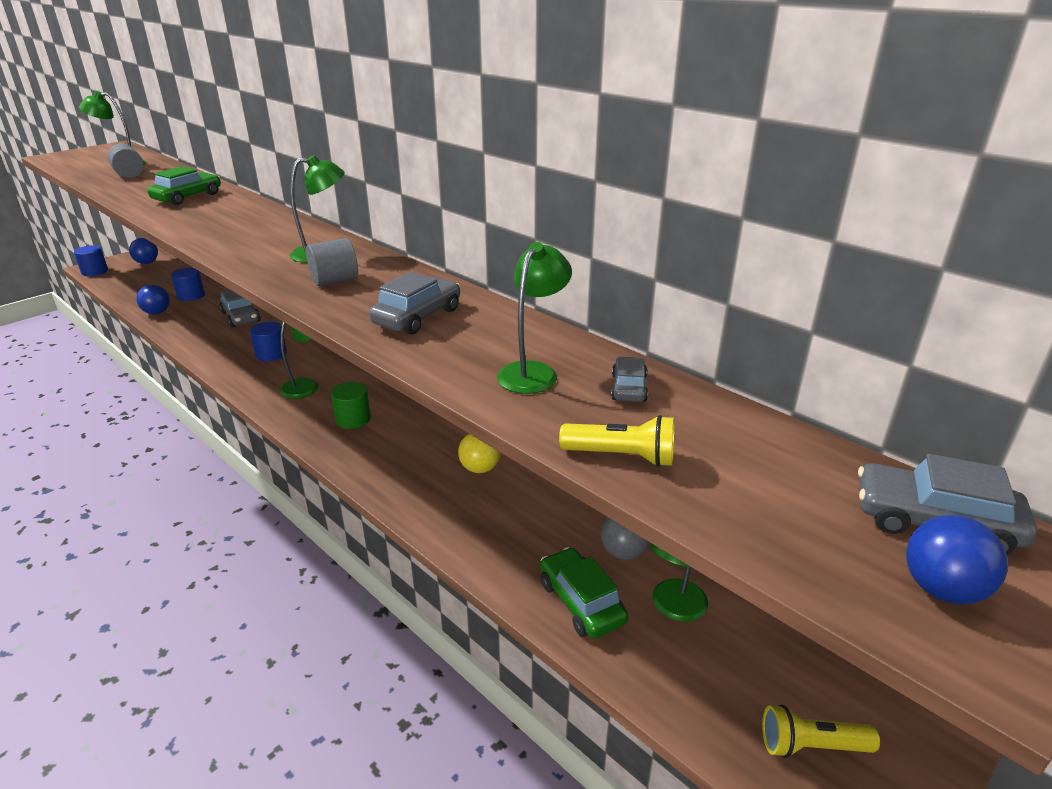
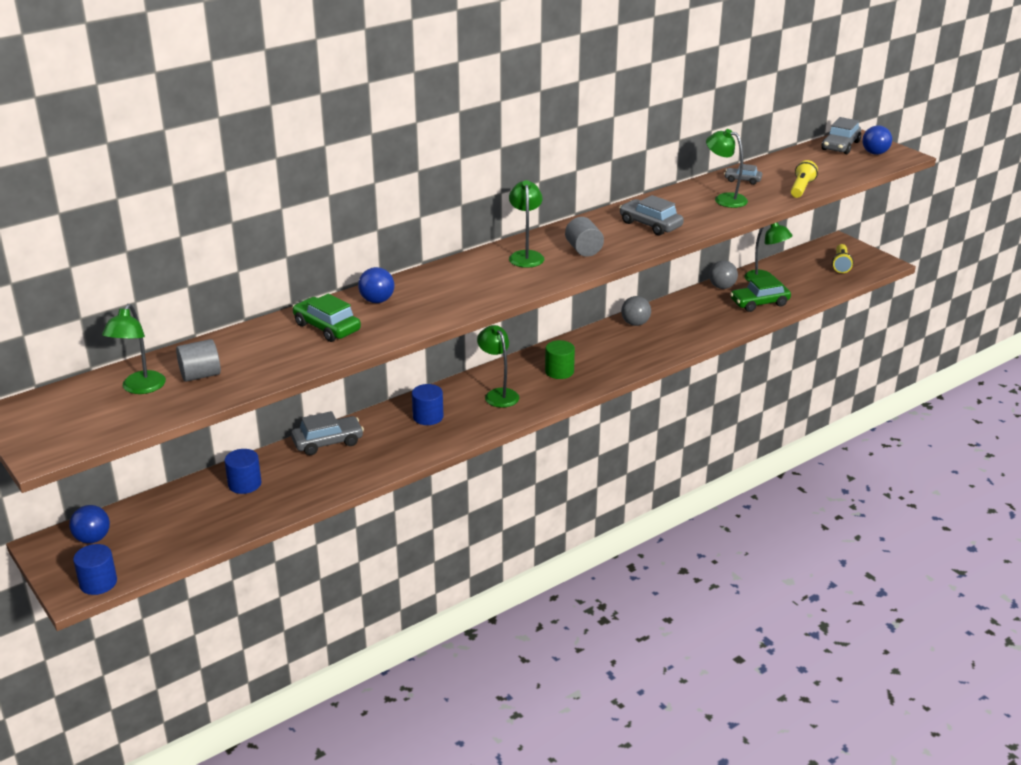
camera: 80 degrees left, 0 degrees up
(157, 312) = (284, 503): blue ball -> blue ball (377, 301)
(480, 468) = (635, 323): yellow ball -> grey ball

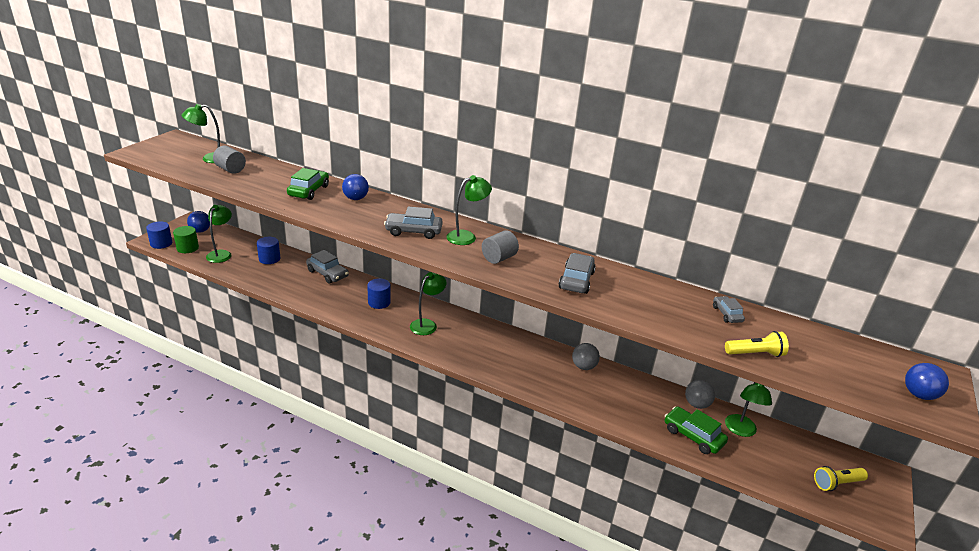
camera: 60 degrees right, 0 degrees up
(559, 371) = (479, 344): green cylinder -> green cylinder (187, 248)
(724, 199) = (672, 310): green lamp -> green lamp (221, 254)
(840, 146) = (899, 365): grey car -> grey car (413, 231)

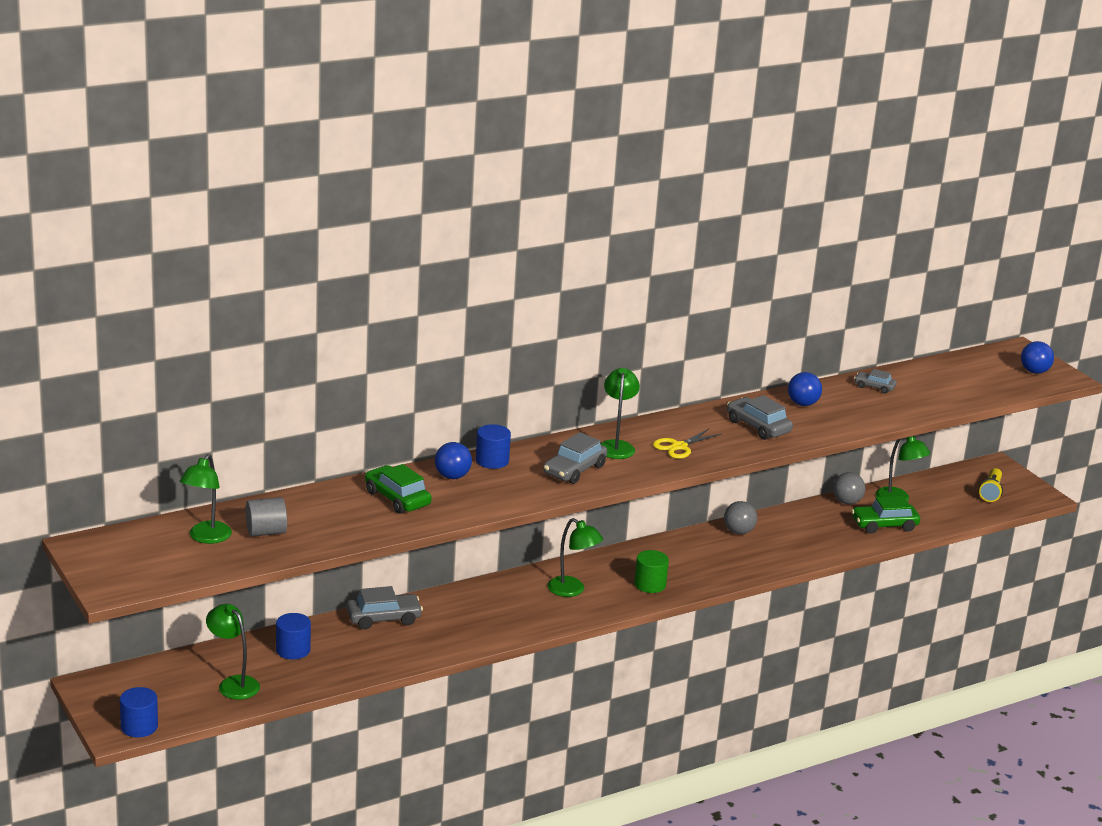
camera: 55 degrees left, 5 degrees down
(187, 248) = (182, 707): green cylinder -> green cylinder (650, 584)
(200, 231) = (136, 684): blue ball -> blue ball (802, 404)
(379, 302) = (493, 605): blue cylinder -> blue cylinder (492, 461)
(427, 324) = (572, 590): green lamp -> green lamp turned 150 degrees clockwise
(499, 258) = (679, 447): grey cylinder -> yellow scissors
(755, 354) = (937, 404): yellow flashlight -> none

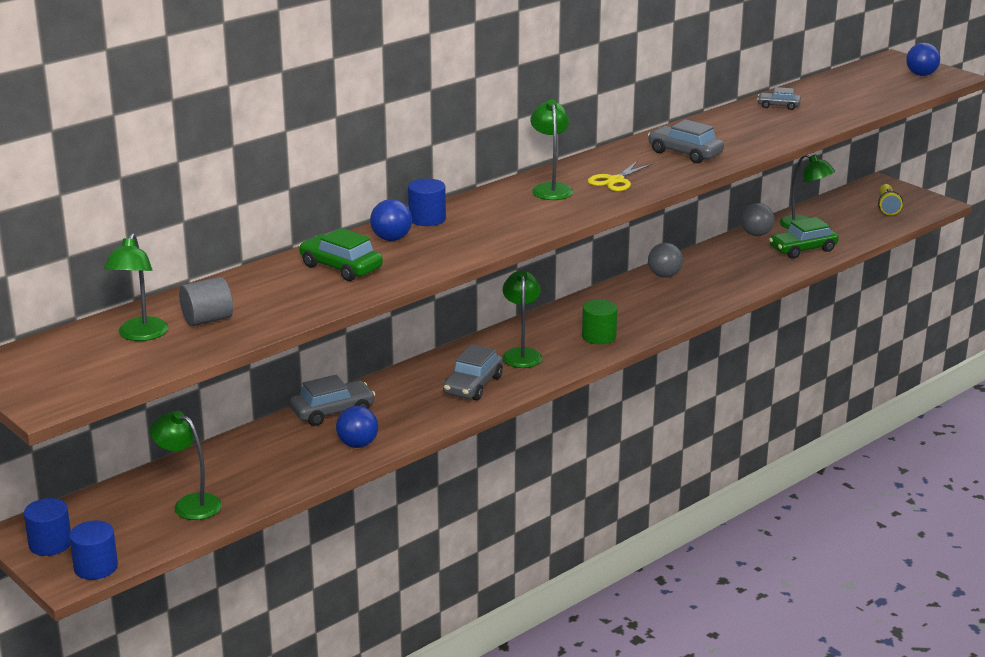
camera: 10 degrees left, 0 degrees up
(293, 650) = (244, 458): blue cylinder -> blue cylinder (50, 544)
(572, 590) = (521, 354): green lamp -> green lamp turned 120 degrees counterclockwise
(574, 470) = (518, 215): grey car -> grey car (473, 385)
(802, 404) = (717, 128): blue ball -> blue ball (357, 444)

